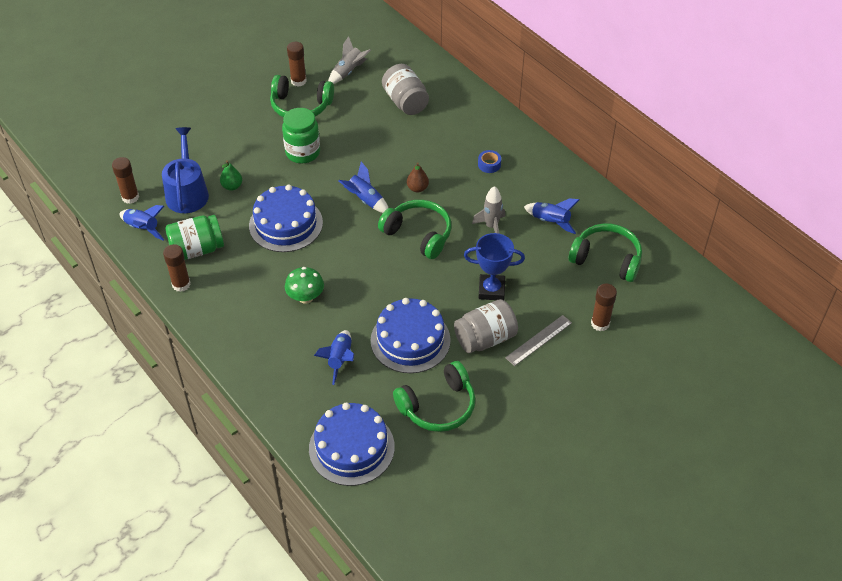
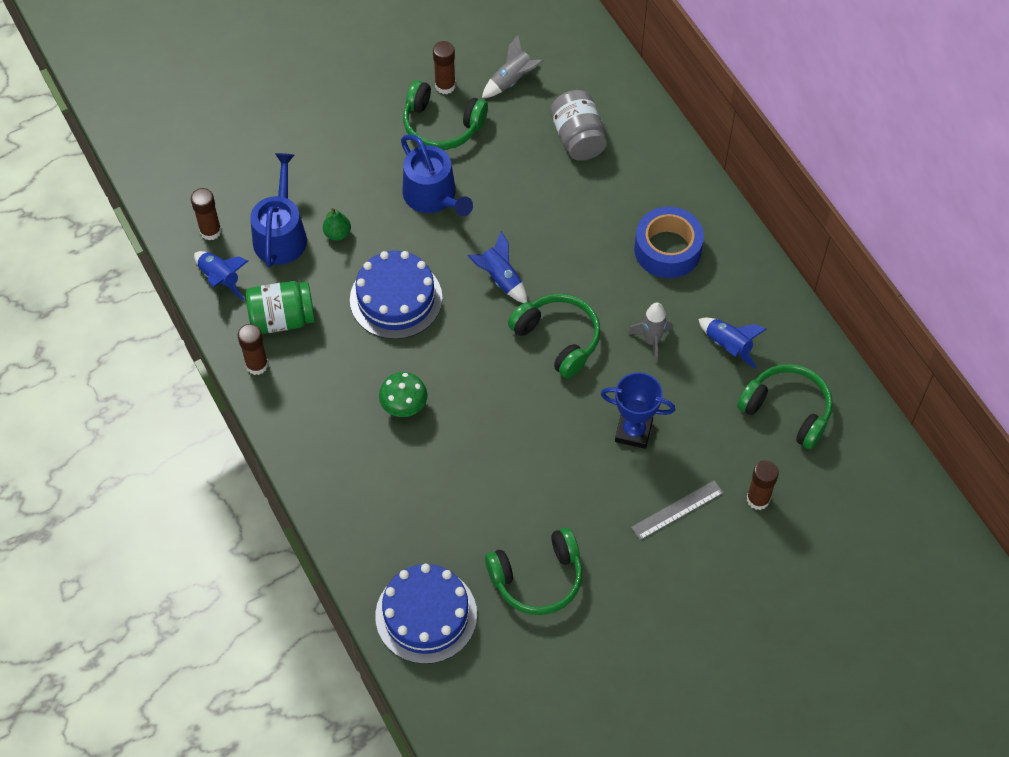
camera: 10 degrees right, 10 degrees up
(303, 152) = (433, 196): green jar -> blue watering can
(339, 360) = (431, 498): blue rocket -> none
(410, 340) = (520, 485): blue cake -> none
(417, 188) = (569, 271): brown pear -> none
(485, 338) = (612, 497): grey jar -> none
(489, 164) = (667, 249): blue tape -> blue tape, size x2.25

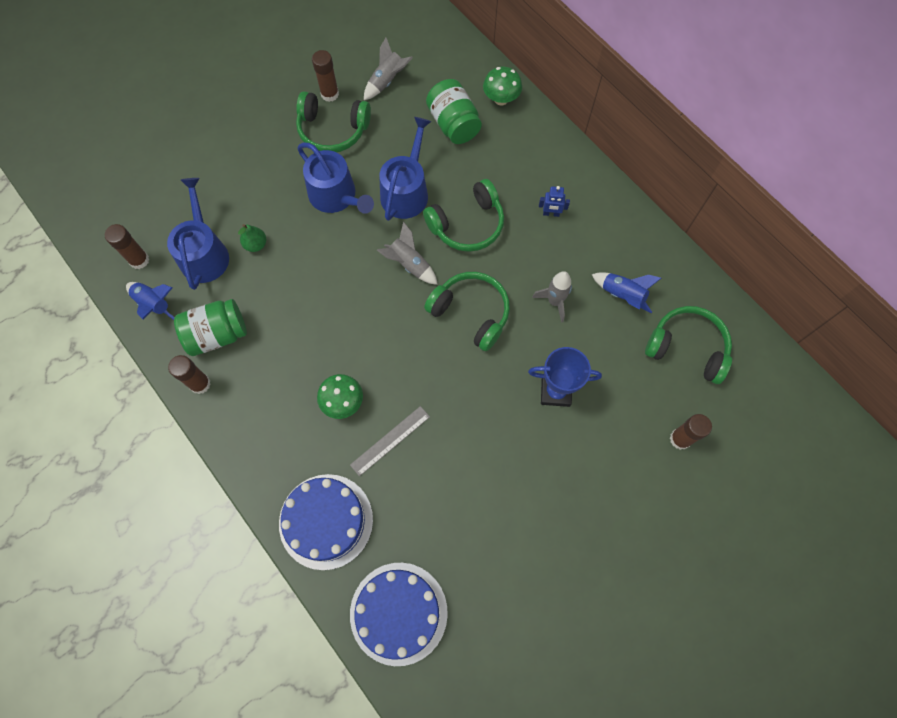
camera: 10 degrees left, 10 degrees up
(396, 299) = (318, 298): blue cake -> blue cake (326, 521)
(500, 279) = (409, 264): blue rocket -> grey rocket
(511, 202) = (406, 191): none -> blue watering can
(537, 579) = (496, 555): green headphones -> green headphones (467, 224)
(578, 138) = (453, 124): grey jar -> green jar
(637, 118) = (501, 99): none -> green mushroom
(667, 249) = (551, 213): blue tape -> blue robot
(677, 510) = (610, 462): grey ruler -> grey ruler (390, 440)

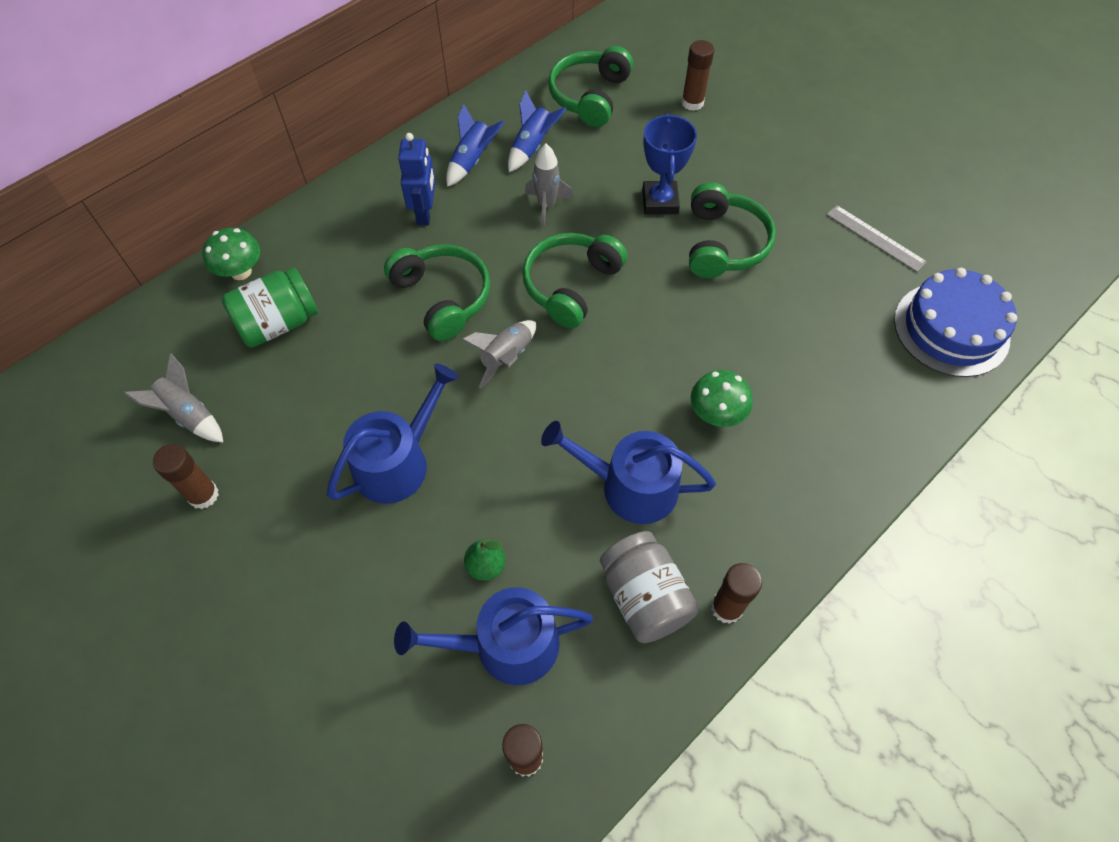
camera: 95 degrees left, 10 degrees down
(154, 304) = (606, 710): blue rocket -> blue rocket (472, 161)
(217, 334) = (644, 597): green jar -> grey jar
(326, 521) = (873, 415): blue cake -> none
(332, 130) = (276, 482): green headphones -> green headphones (724, 244)
(390, 440) = (755, 356): grey ruler -> grey ruler (875, 238)
(406, 191) = (390, 371): blue watering can -> blue watering can (629, 486)
(551, 213) = (425, 213): blue robot -> blue robot, size x1.62

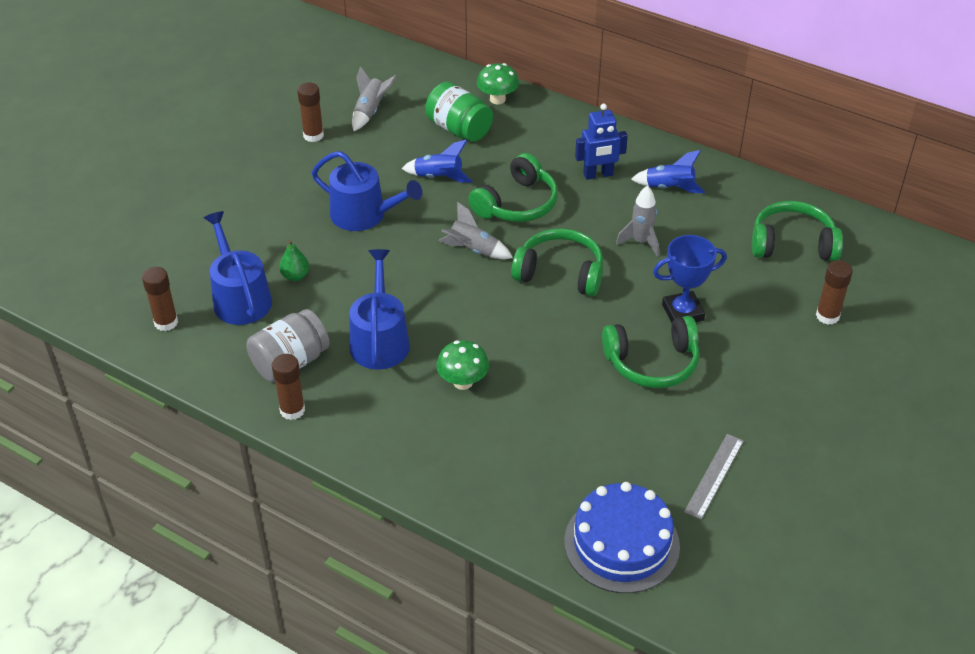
camera: 75 degrees right, 15 degrees down
(532, 147) = (705, 220): blue rocket -> blue rocket (438, 177)

